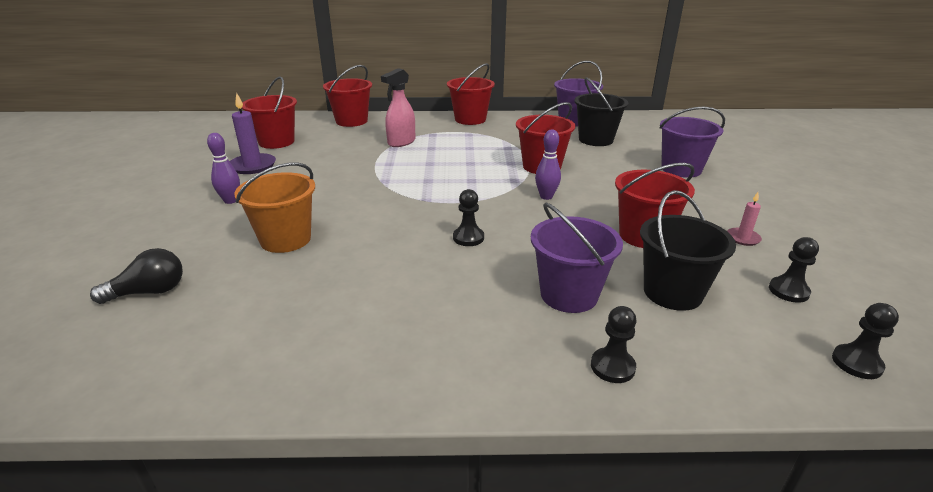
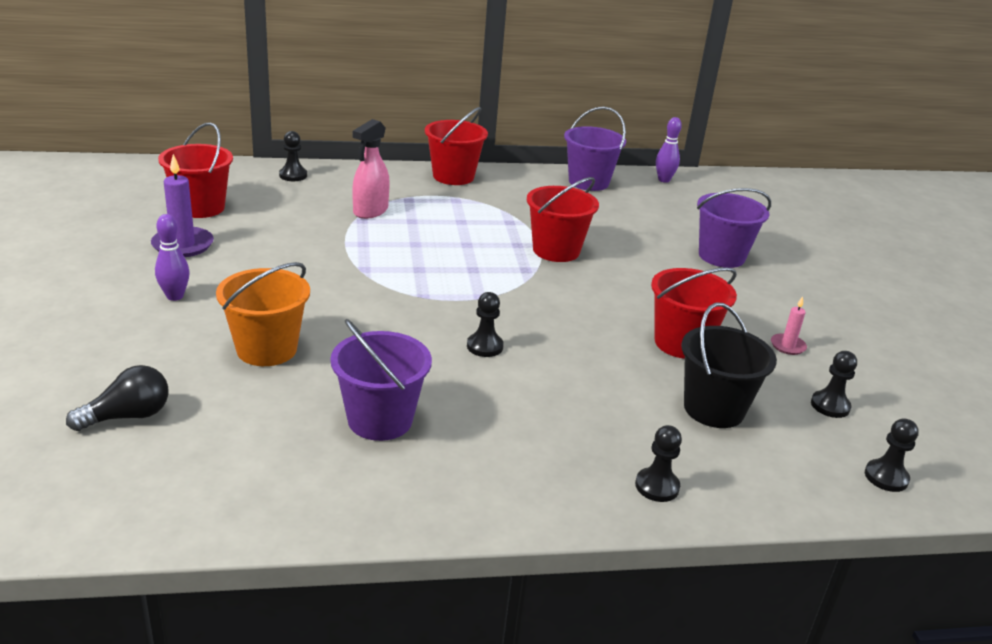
camera: 10 degrees left, 0 degrees up
(351, 121) = (293, 175): red bucket -> black pawn
(546, 196) = (567, 292): purple bowling pin -> purple bowling pin (664, 180)
(569, 295) = (606, 413): purple bucket -> purple bucket (380, 420)
(595, 140) = (618, 212): black bucket -> none

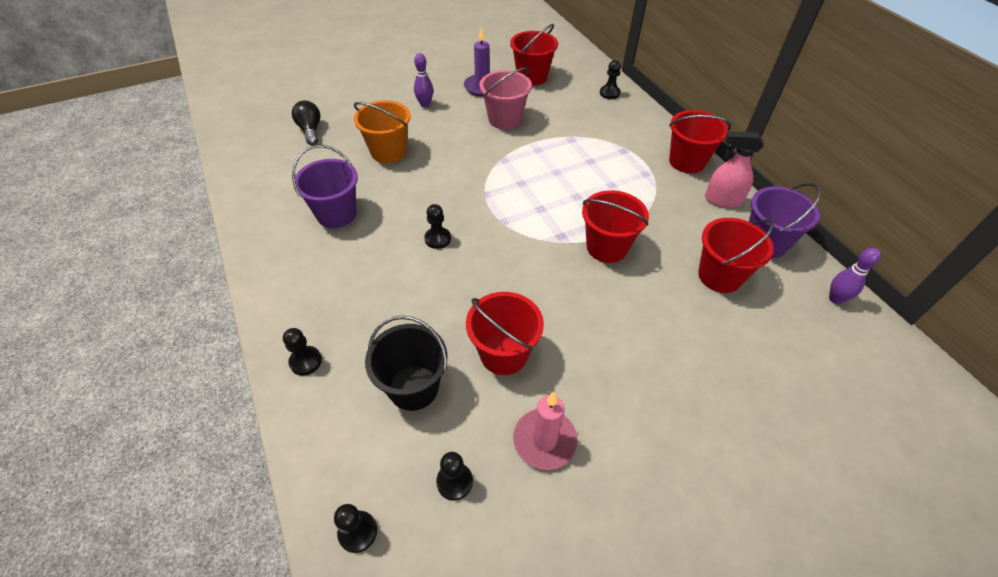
camera: 75 degrees right, 20 degrees up
(128, 416) = (310, 130): black light bulb -> black light bulb turned 150 degrees counterclockwise
(278, 248) = (505, 119): none -> pink bucket
(370, 211) = (587, 139): pink spray bottle -> pink spray bottle (722, 200)
(620, 212) = (720, 276): none -> red bucket
(721, 256) = (693, 369): purple bucket -> none
(787, 346) = (544, 440): pink candle -> pink candle, size x1.80

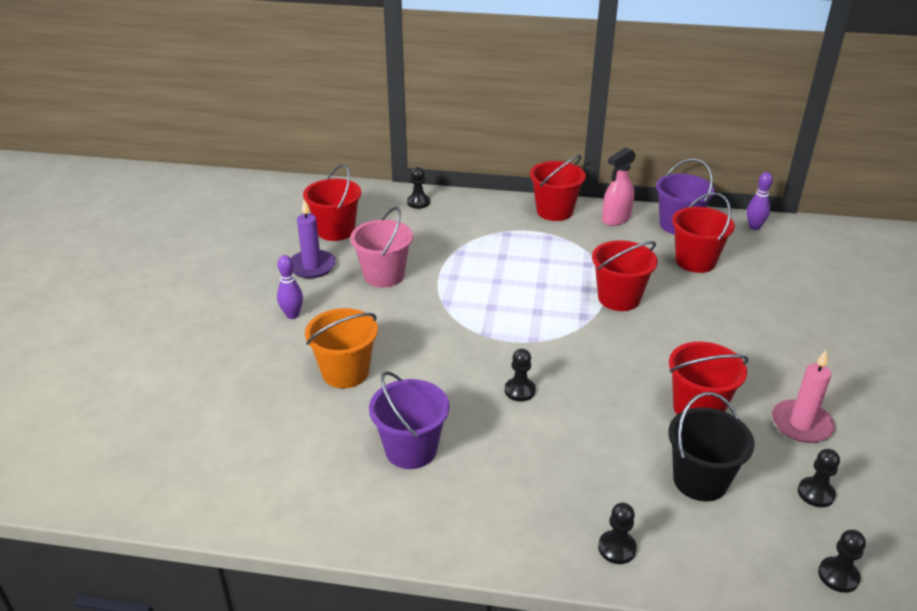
camera: 55 degrees left, 15 degrees down
(310, 130) = (230, 419): black light bulb -> none

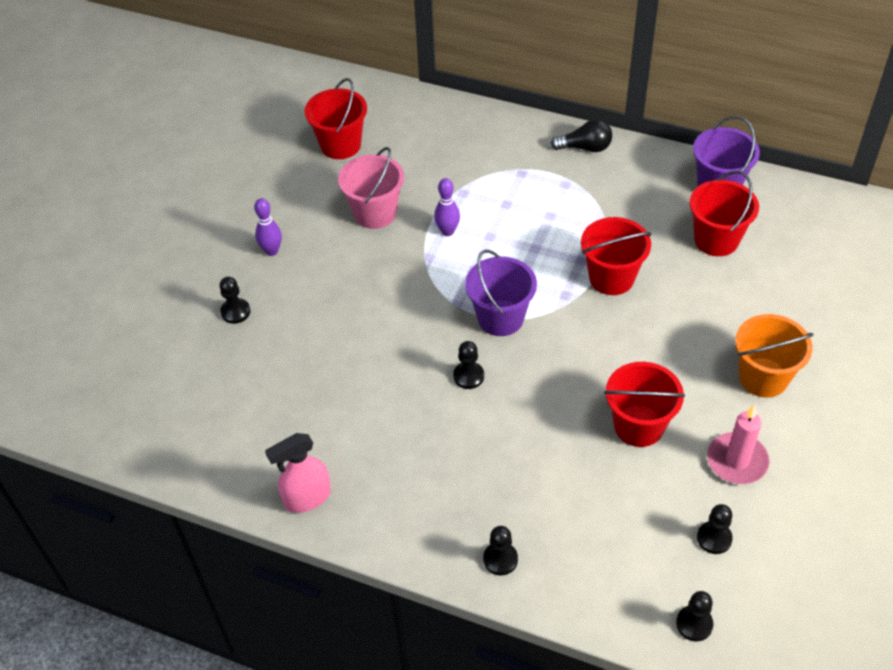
camera: 15 degrees right, 15 degrees up
(312, 266) = (305, 191): purple candle -> none
(345, 372) = (306, 328): orange bucket -> orange bucket (763, 377)
(411, 449) = (345, 425): purple bucket -> purple bucket (500, 318)
(418, 202) = (438, 116): black pawn -> black pawn (235, 312)
(554, 211) = (585, 148): red bucket -> black light bulb
(616, 219) = (650, 167): pink spray bottle -> pink spray bottle (307, 498)
(700, 480) = (607, 505): black bucket -> none
(754, 227) = (806, 200): purple bowling pin -> purple bowling pin (447, 231)

